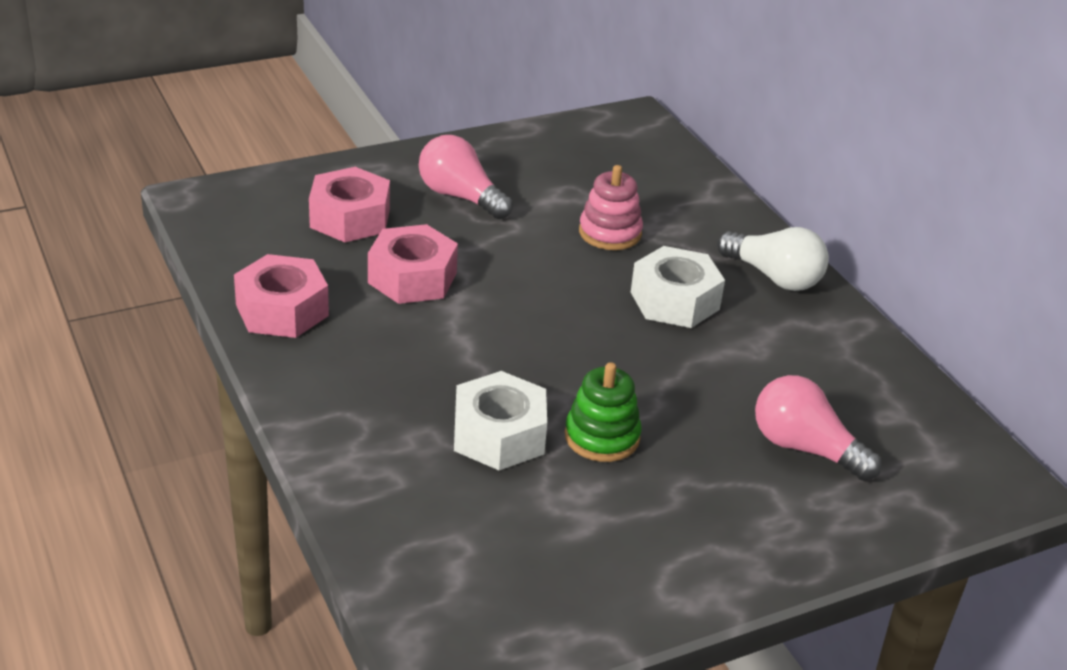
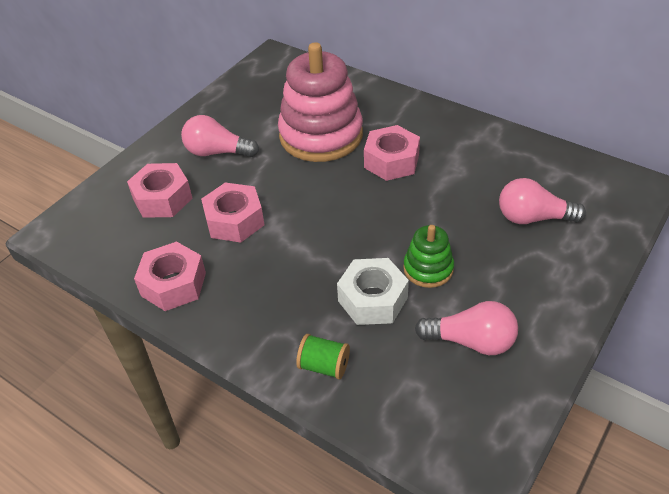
camera: 25 degrees left, 10 degrees up
(374, 472) = (324, 366): none -> green spool
(578, 536) = (471, 341): none -> pink light bulb
(610, 233) = (321, 135): pink stacking toy -> pink stacking toy, size x2.04
(674, 300) = (391, 161): white nut -> pink nut
(774, 277) = (428, 121): white light bulb -> none

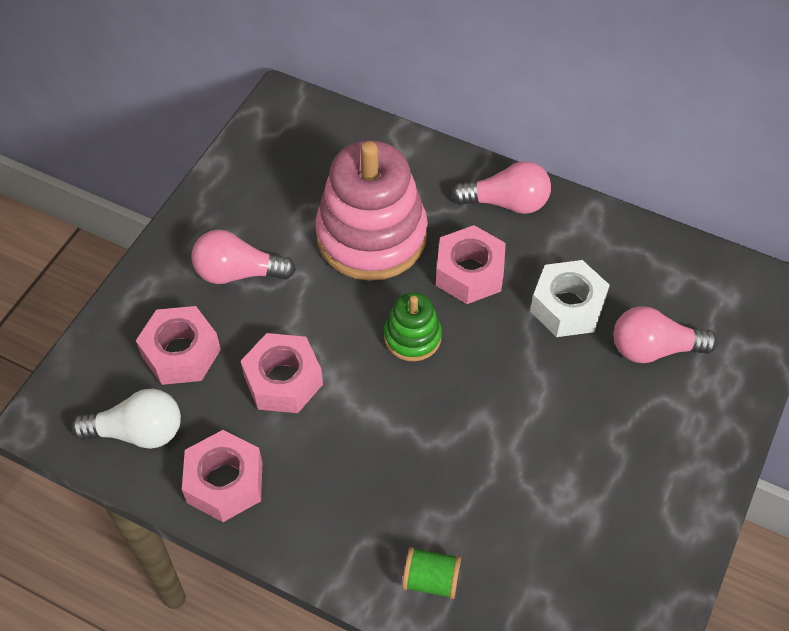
camera: 10 degrees left, 10 degrees up
(116, 246) = (138, 432): none -> white light bulb
(372, 299) = (475, 483): white nut -> white nut (567, 306)
(428, 269) = (535, 433): green stacking toy -> green stacking toy (412, 337)
(471, 341) = (597, 530): pink light bulb -> pink light bulb (506, 203)

